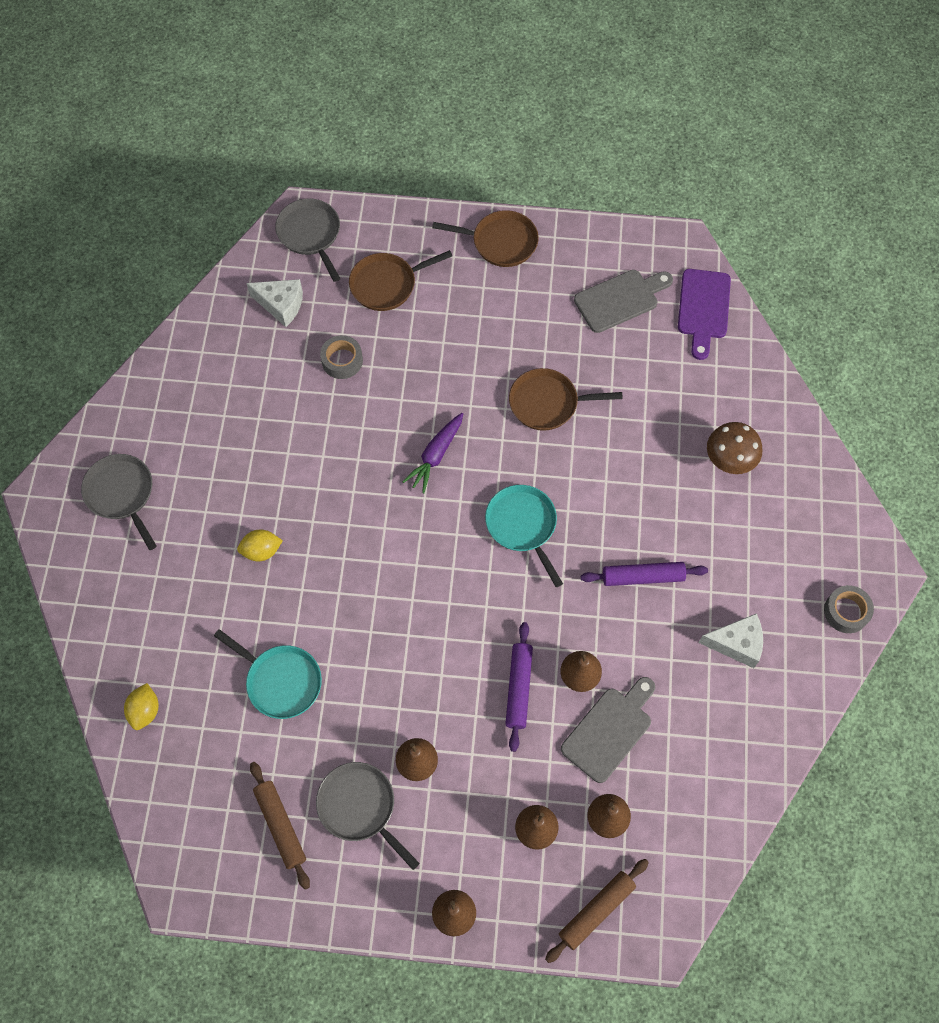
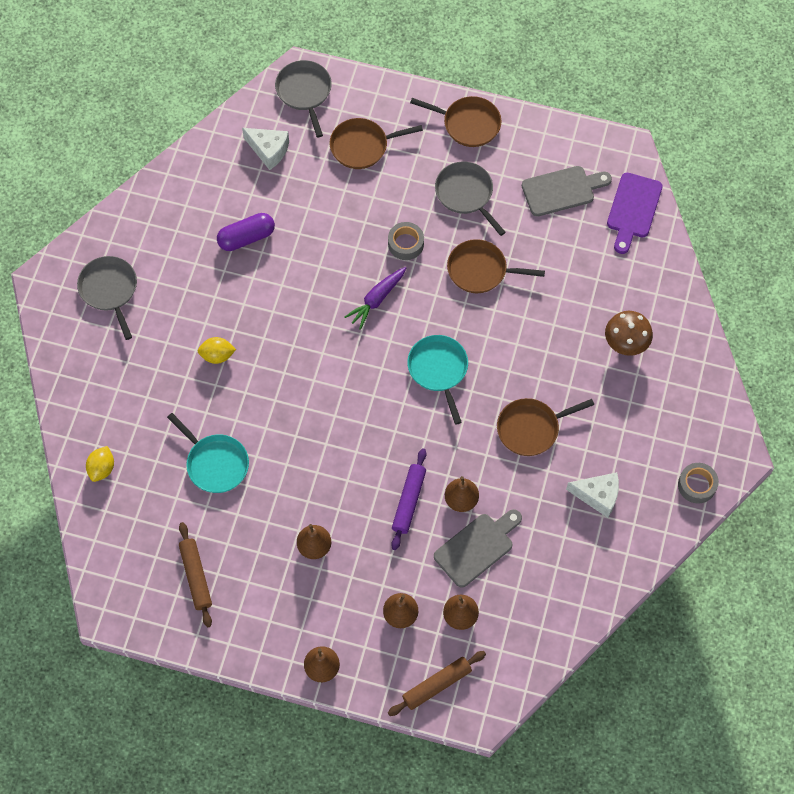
camera: 10 degrees right, 0 degrees up
(272, 408) = (246, 238): none -> purple capsule
(342, 361) = (312, 206): grey tape -> grey tape (406, 244)
(359, 807) = (261, 572): grey pan -> grey pan (466, 194)
(643, 577) = (531, 428): purple rolling pin -> brown pan

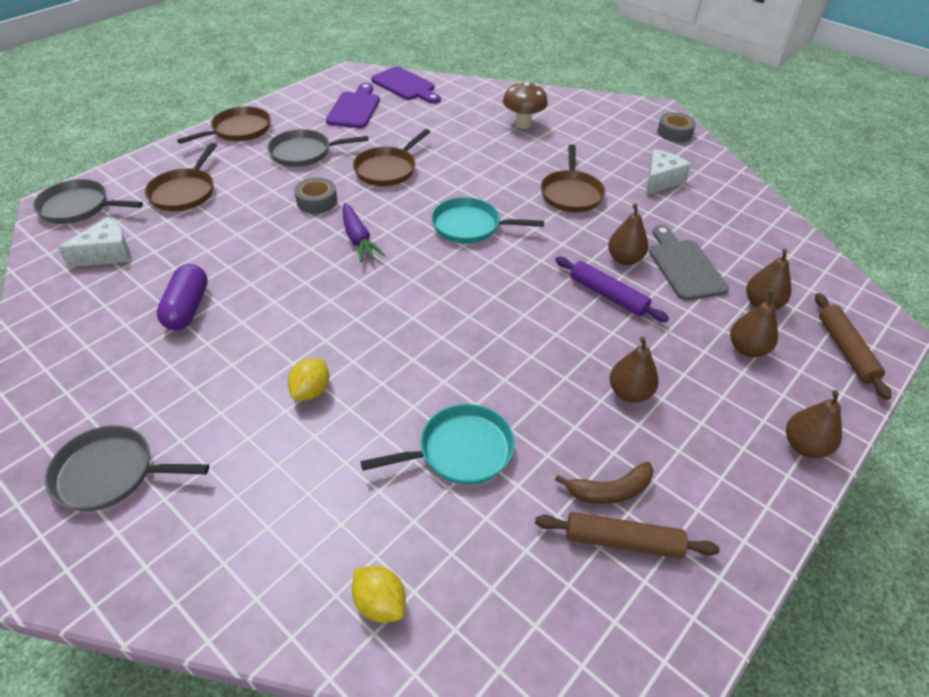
camera: 65 degrees left, 20 degrees down
(228, 558) = (610, 490): none -> brown banana
(562, 190) = (354, 108): grey cutting board -> purple cutting board

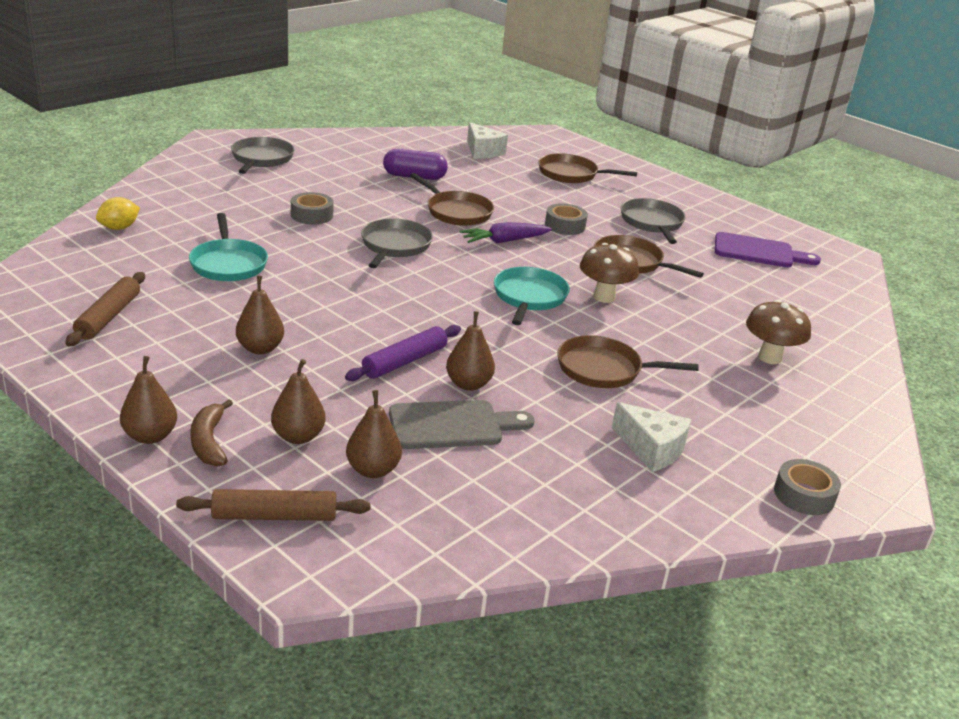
camera: 90 degrees right, 15 degrees down
(78, 207) = (543, 141): grey pan -> grey pan (395, 246)
(239, 130) = (685, 195): brown pan -> brown pan (457, 212)
(311, 391) = (312, 215): yellow lemon -> grey tape
(405, 86) = (834, 285): purple cutting board -> none
(457, 187) = (604, 297): none -> brown mushroom
(610, 490) = (158, 319): brown banana -> brown banana (209, 442)

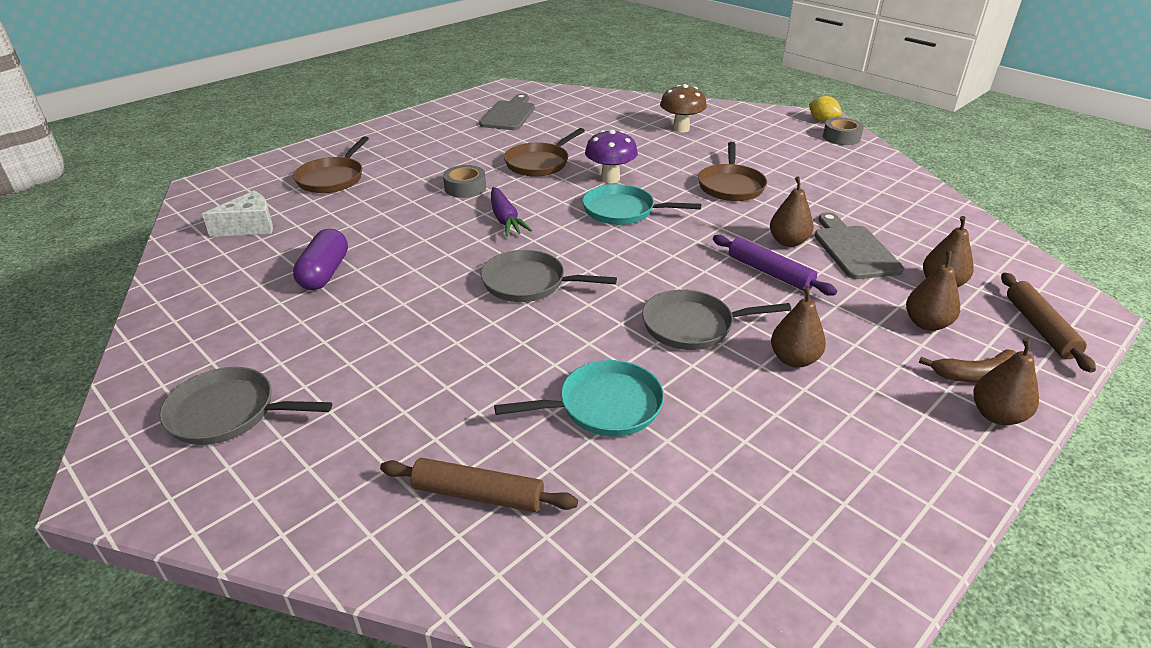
camera: 85 degrees left, 5 degrees up
(108, 317) = (786, 498): brown rolling pin -> brown rolling pin (478, 495)
(119, 228) = (507, 545): yellow lemon -> yellow lemon (822, 121)
(312, 215) = (446, 347): grey tape -> none
(457, 212) = (434, 245): brown pan -> none
(604, 297) = (610, 178): brown mushroom -> purple mushroom
(651, 449) = (827, 176): white cheese -> none
(652, 223) = (455, 149): grey pan -> grey pan (692, 326)
(758, 252) = (509, 114): purple cutting board -> grey cutting board

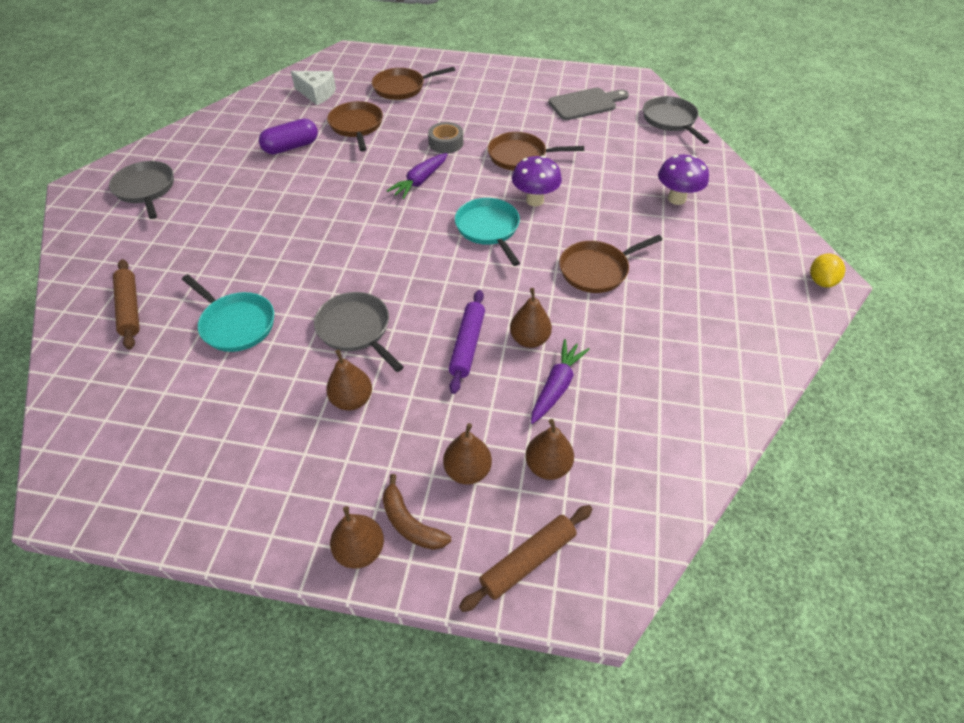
camera: 55 degrees right, 15 degrees up
(355, 223) = (356, 126): none -> brown pan
(528, 283) = (347, 230): grey pan -> grey pan (670, 120)
(681, 129) = (676, 199): brown mushroom -> purple mushroom
(841, 137) = (796, 307): grey tape -> none
(853, 249) = (556, 386): grey cutting board -> purple carrot

